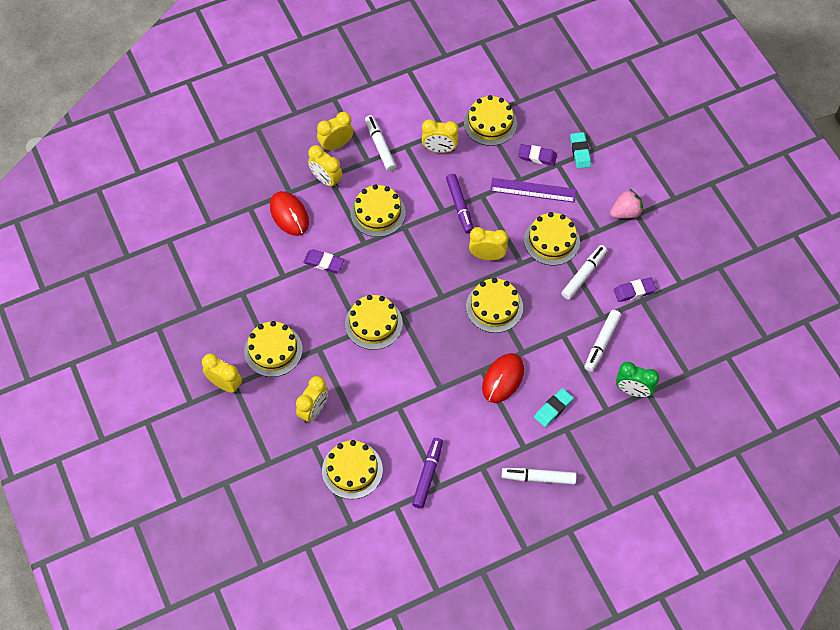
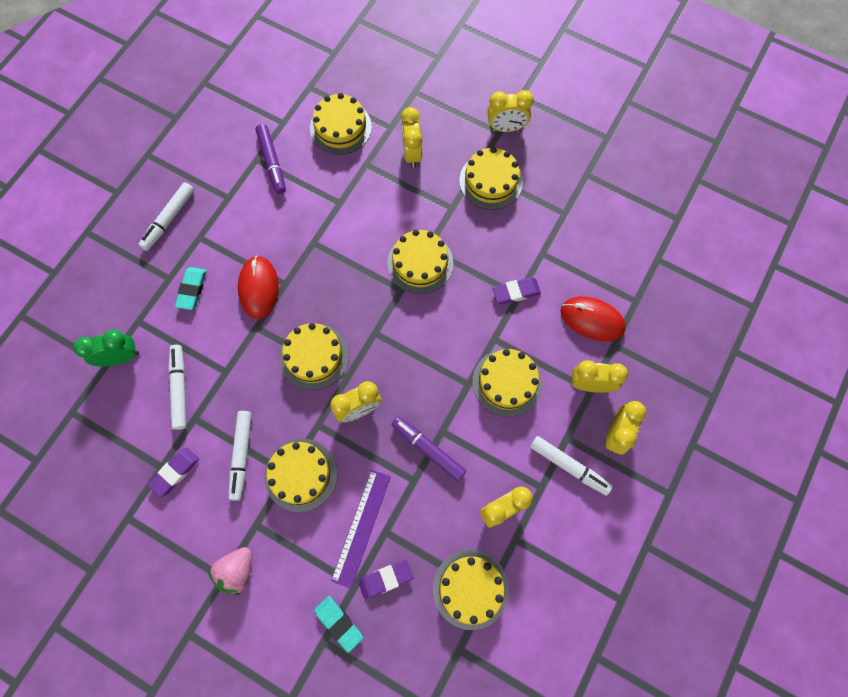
camera: 145 degrees right, 10 degrees up
(533, 190) = (361, 527): purple ruler -> purple ruler turned 45 degrees counterclockwise
(539, 478) = (169, 219): white marker -> white marker turned 150 degrees clockwise

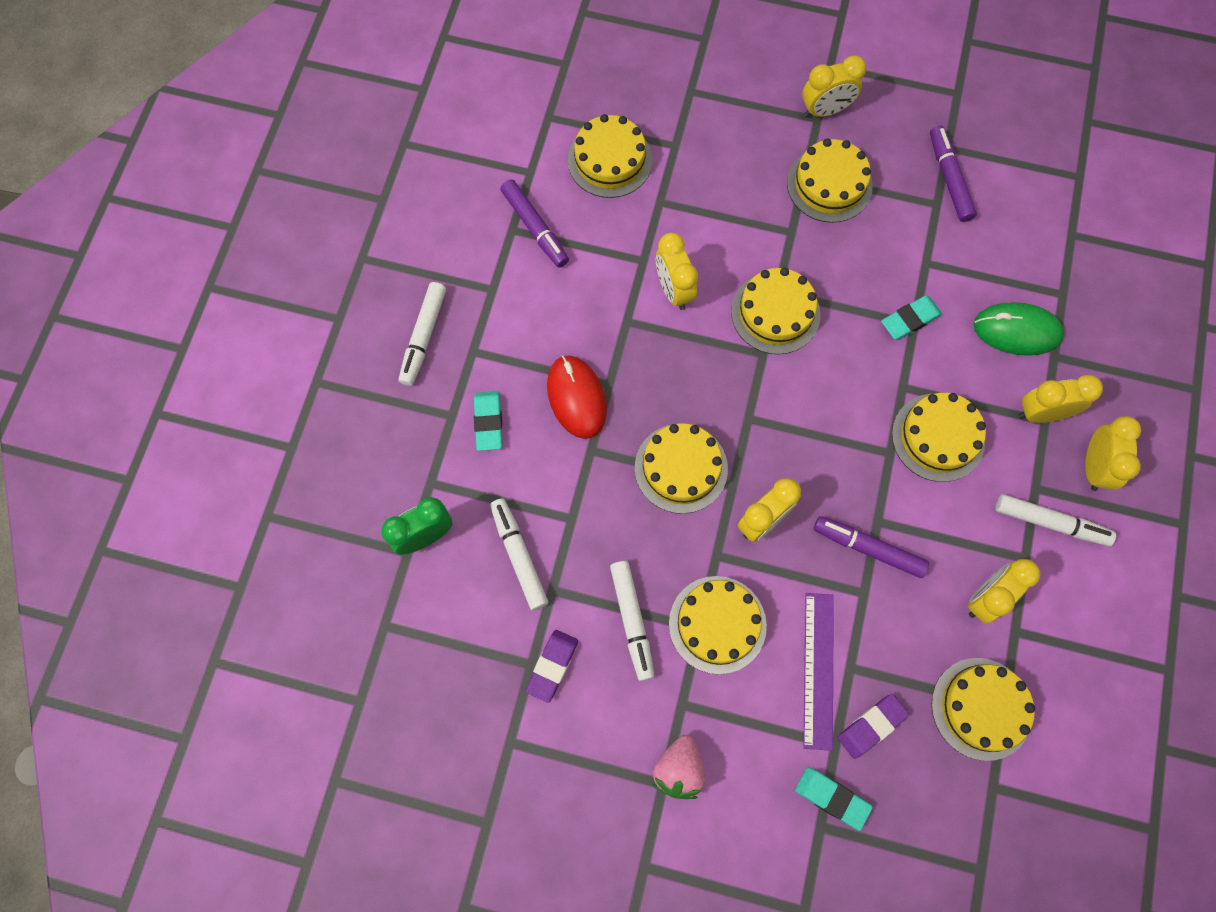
camera: 15 degrees left, 0 degrees up
(412, 154) = (715, 173): yellow clock -> yellow clock (674, 290)
(516, 292) = (910, 320): purple eraser -> turquoise eraser
(580, 198) = (949, 179): none -> purple marker
(592, 319) = (1016, 331): red mouse -> green mouse

